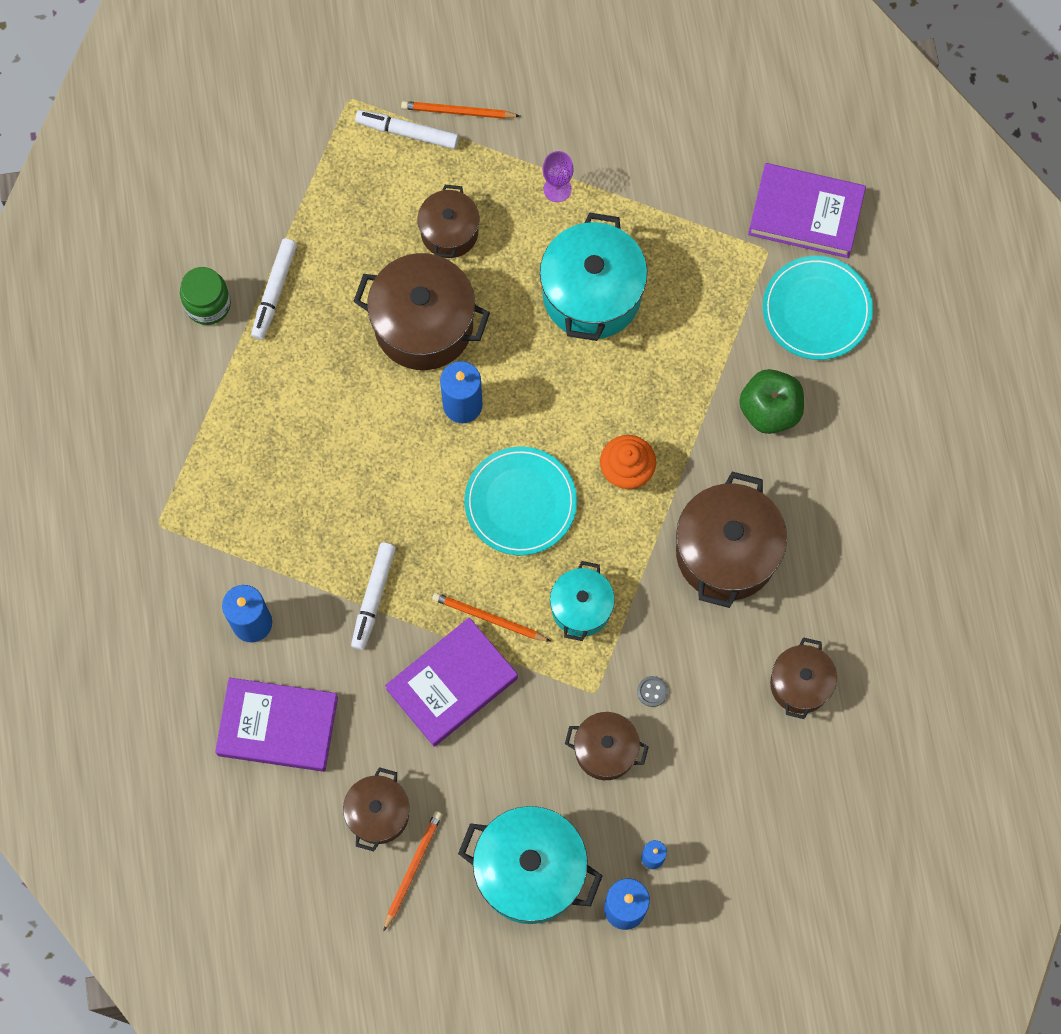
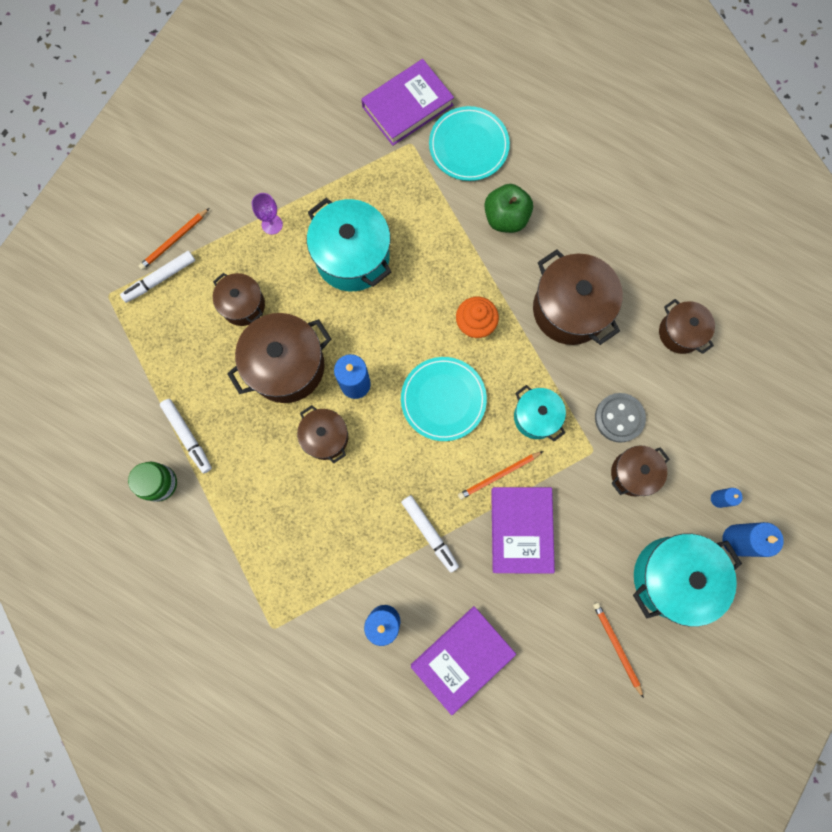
camera: 50 degrees left, 5 degrees up
(378, 813) = (566, 640): brown pot -> brown pot (325, 437)
(652, 691) = (619, 418): grey button -> grey button, size x2.15

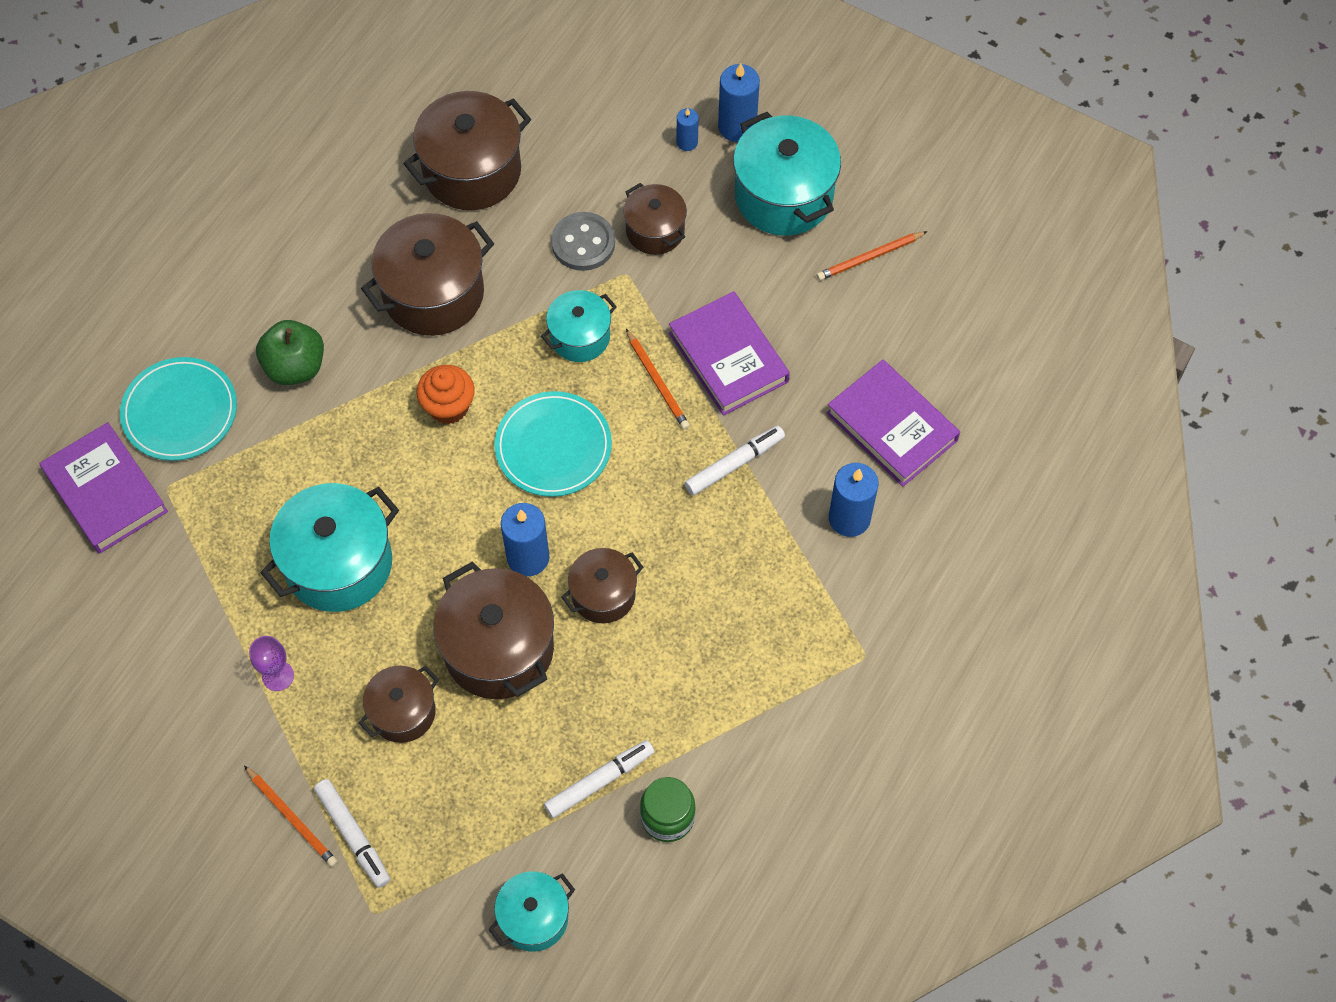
camera: 90 degrees left, 15 degrees down
(97, 395) = (534, 918): none -> turquoise pot
(521, 530) = (728, 357): purple book -> purple book turned 60 degrees clockwise
(680, 332) = (472, 171): brown pot -> brown pot, size x1.70

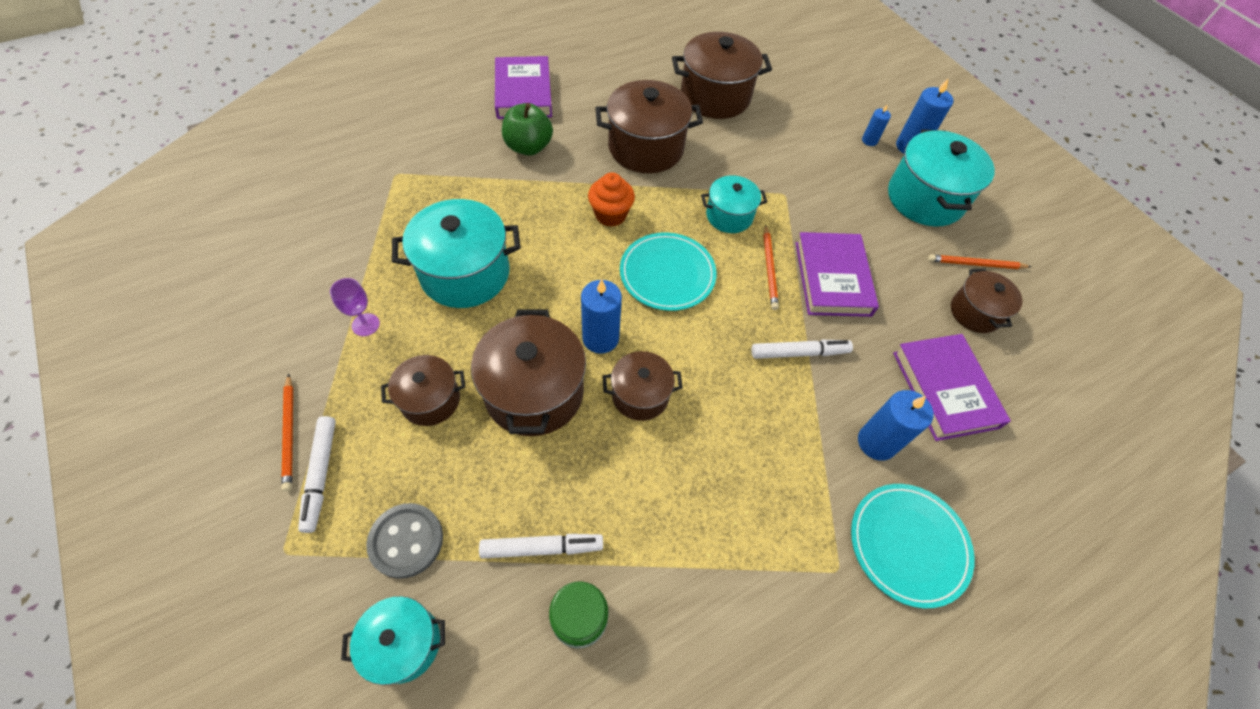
camera: 25 degrees right, 5 degrees down
(106, 492) = (358, 158): purple book -> purple book (523, 93)
(180, 412) = (439, 138): turquoise plate -> turquoise plate (908, 545)
(583, 243) = (764, 164): grey button -> grey button (406, 541)
(655, 231) = (819, 179): brown pot -> brown pot (975, 312)

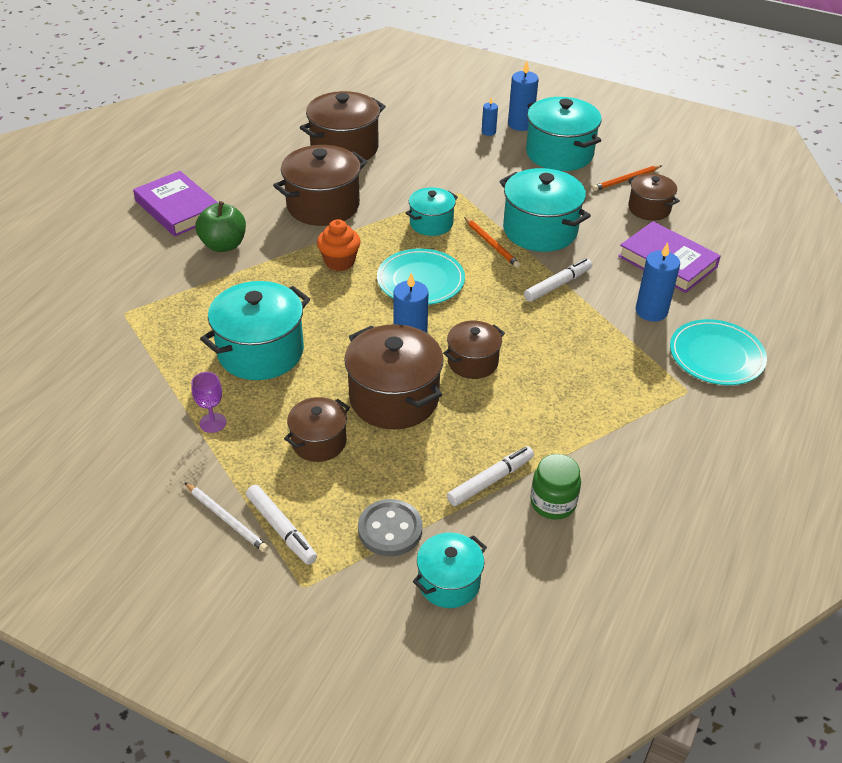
camera: 30 degrees left, 15 degrees down
(290, 433) = (226, 519): orange pencil -> white pencil
(832, 278) = (540, 230): purple book -> turquoise pot

